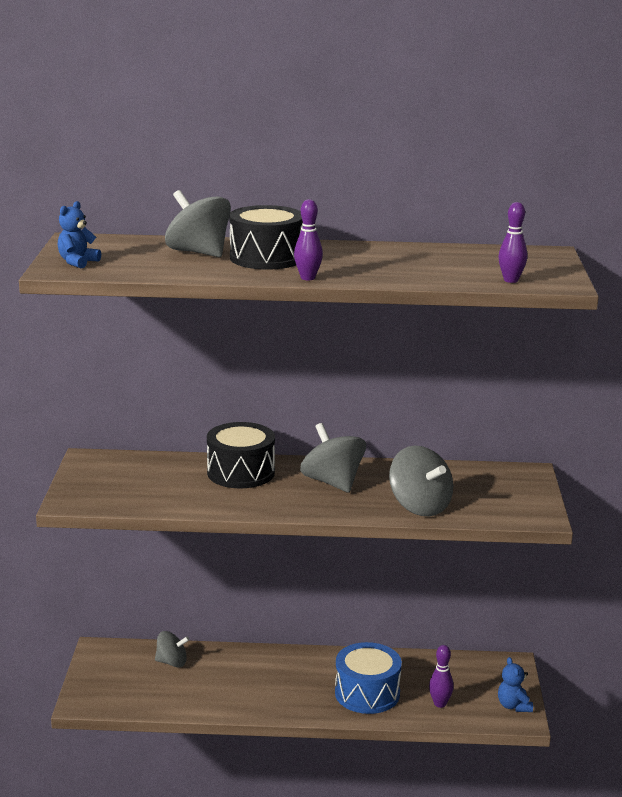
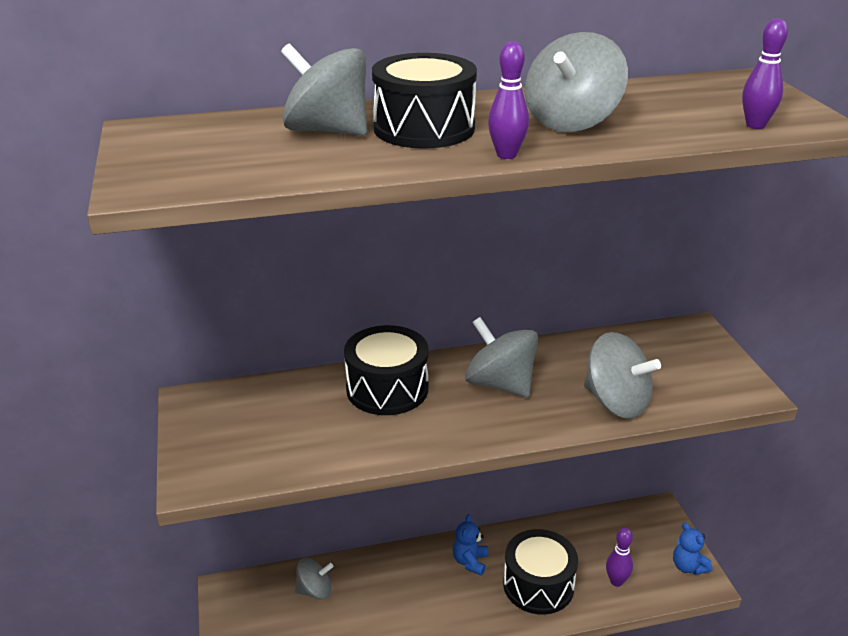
camera: 15 degrees left, 10 degrees up
(77, 262) = (165, 169): blue teddy bear -> blue teddy bear (470, 561)
(367, 693) = (538, 585): blue drum -> black drum
(376, 265) = (571, 122): none -> grey spinning top

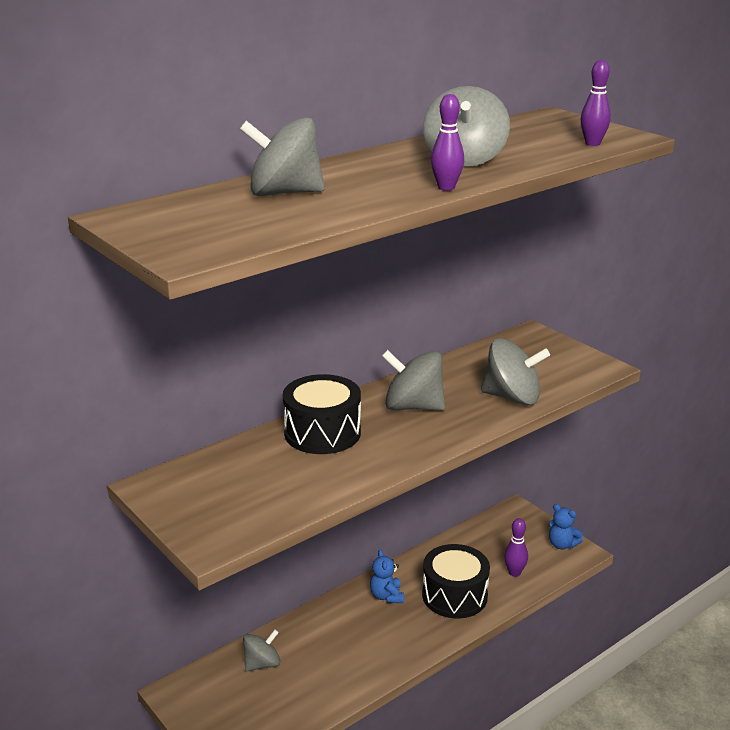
camera: 25 degrees left, 5 degrees down
(424, 128) = (360, 180): black drum -> none

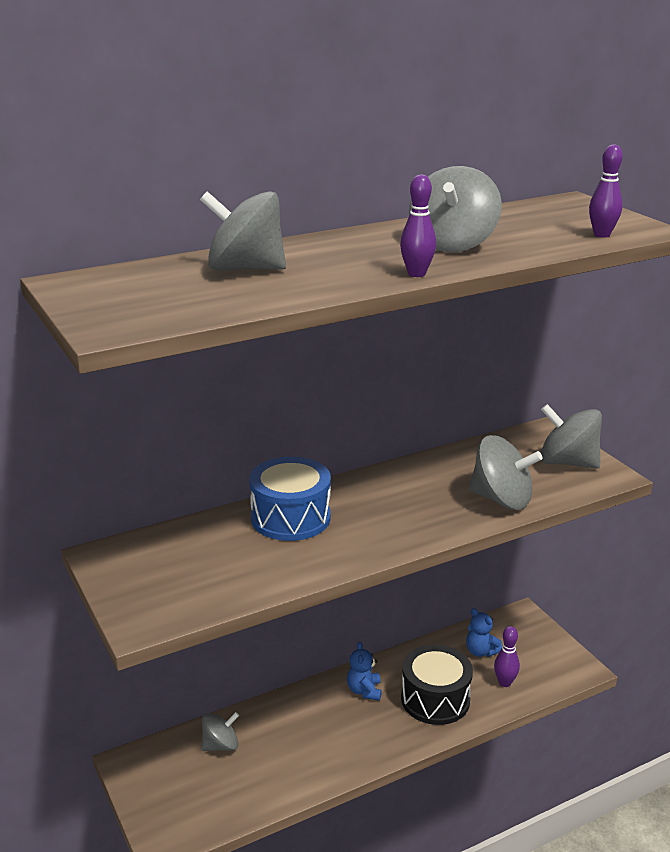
camera: 10 degrees right, 0 degrees up
(322, 433) = (290, 518): black drum -> blue drum
(413, 406) = (393, 499): grey spinning top -> grey spinning top (567, 462)
(562, 544) = (563, 658): blue teddy bear -> blue teddy bear (481, 651)

